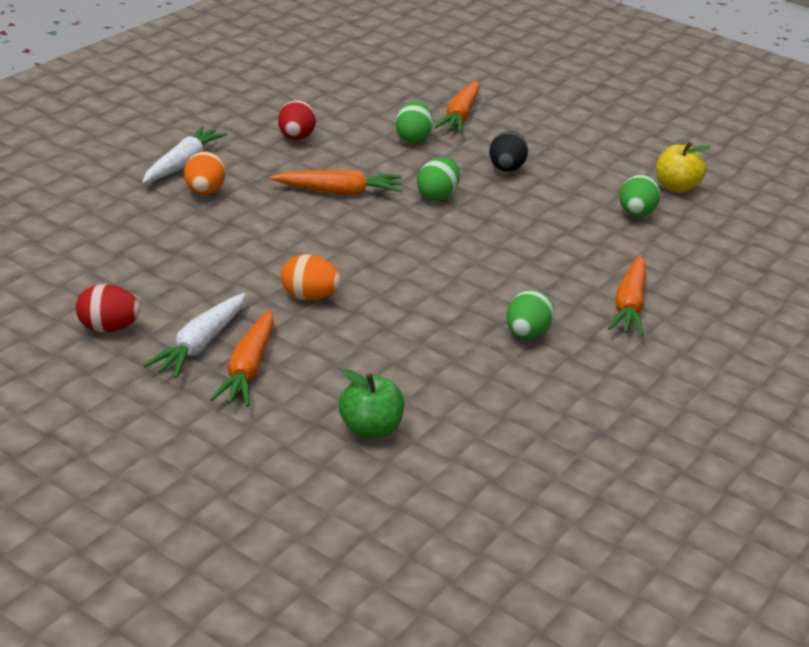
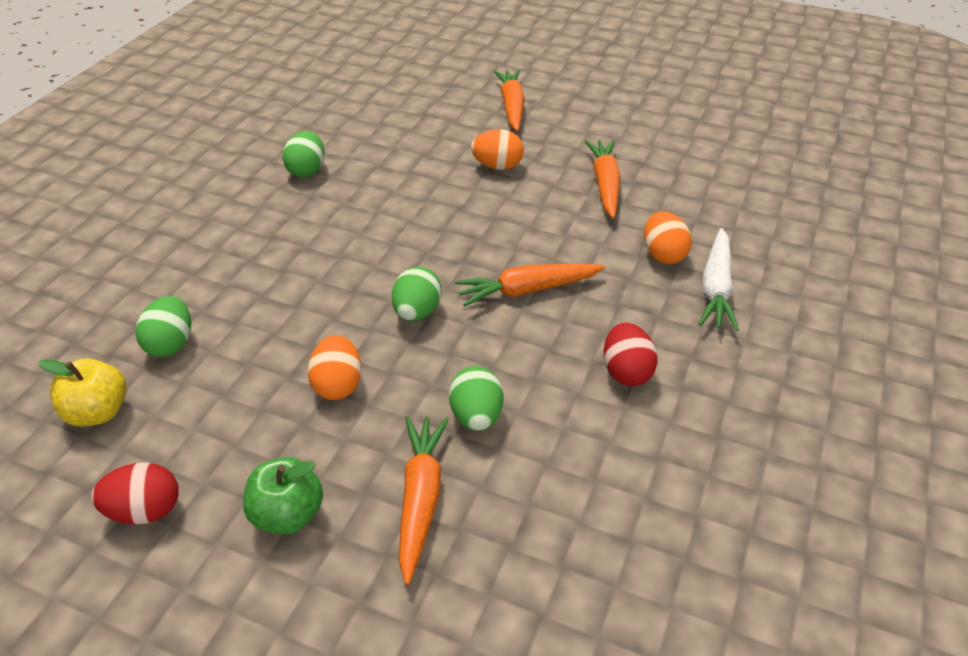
camera: 170 degrees right, 10 degrees up
(108, 328) = (627, 114): red egg -> red egg (145, 510)
(200, 344) = (555, 115): white carrot -> none
(370, 429) = (412, 87): green apple -> green apple (288, 514)
(506, 169) = (338, 385): black egg -> orange egg
(629, 305) = (208, 216): orange carrot -> orange carrot (605, 184)

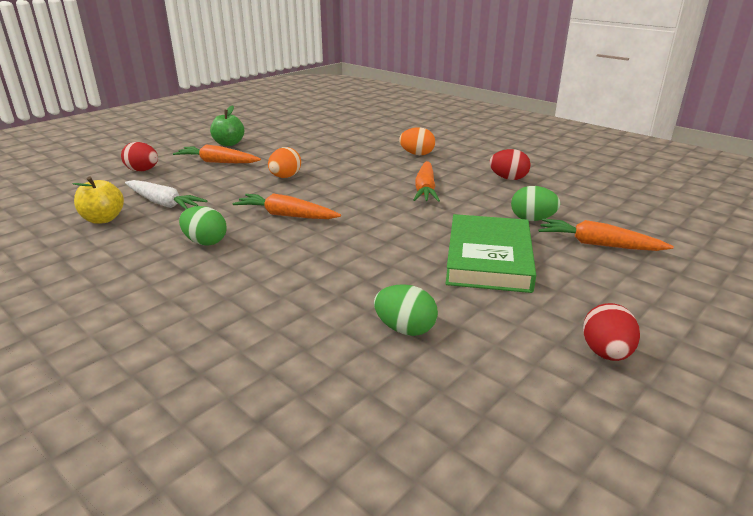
camera: 70 degrees left, 15 degrees down
(98, 412) = (482, 376): yellow apple -> yellow apple (103, 219)
(288, 514) = (610, 290): green apple -> green apple (229, 144)
(338, 385) = (488, 258): orange egg -> green book
(417, 312) = (426, 223): green egg -> none
(457, 72) = (143, 170): none -> red egg
(605, 184) = (339, 154): orange carrot -> orange carrot (286, 215)
(716, 288) = (452, 149): white carrot -> white carrot (163, 203)

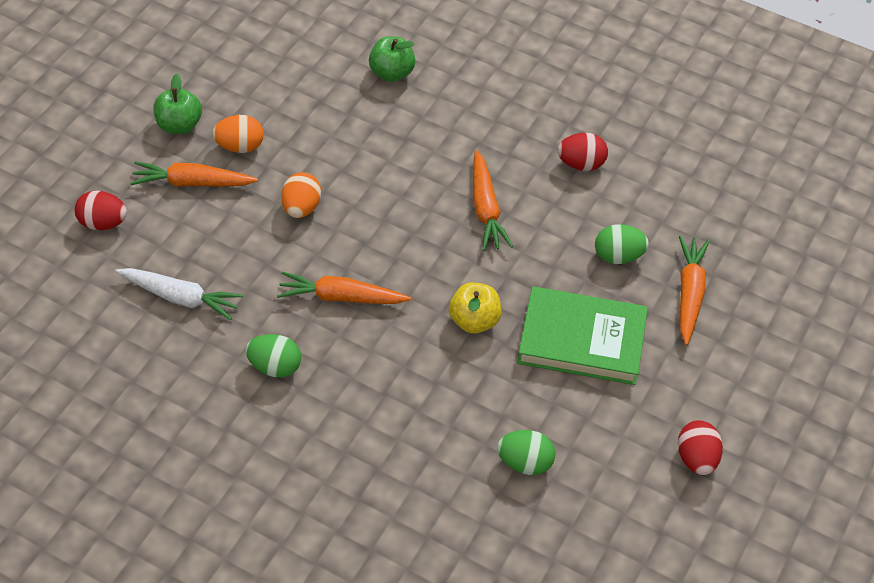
camera: 15 degrees left, 25 degrees up
(103, 219) = (130, 344): yellow apple -> yellow apple (474, 320)
(382, 138) = (392, 73): none -> green apple
(417, 154) = (453, 115): orange egg -> orange egg (240, 146)
(488, 258) = (582, 340): green book -> green book turned 75 degrees counterclockwise
(598, 244) = (689, 294): orange carrot -> orange carrot turned 90 degrees clockwise

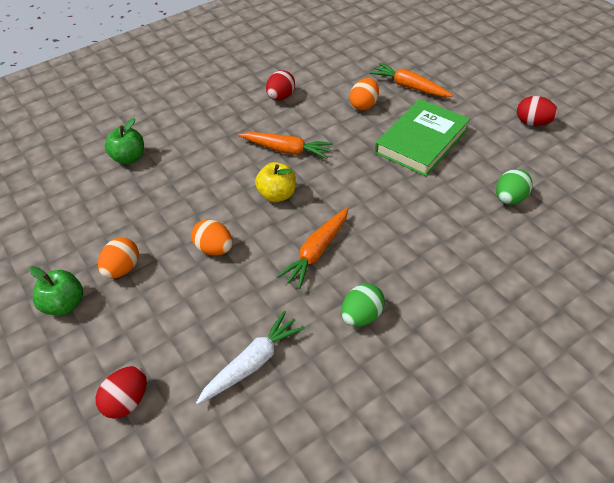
camera: 60 degrees left, 5 degrees down
(193, 183) = (135, 314): orange carrot -> none
(474, 320) = (379, 186): yellow apple -> yellow apple (277, 195)
(618, 256) = (364, 105): green egg -> orange egg

